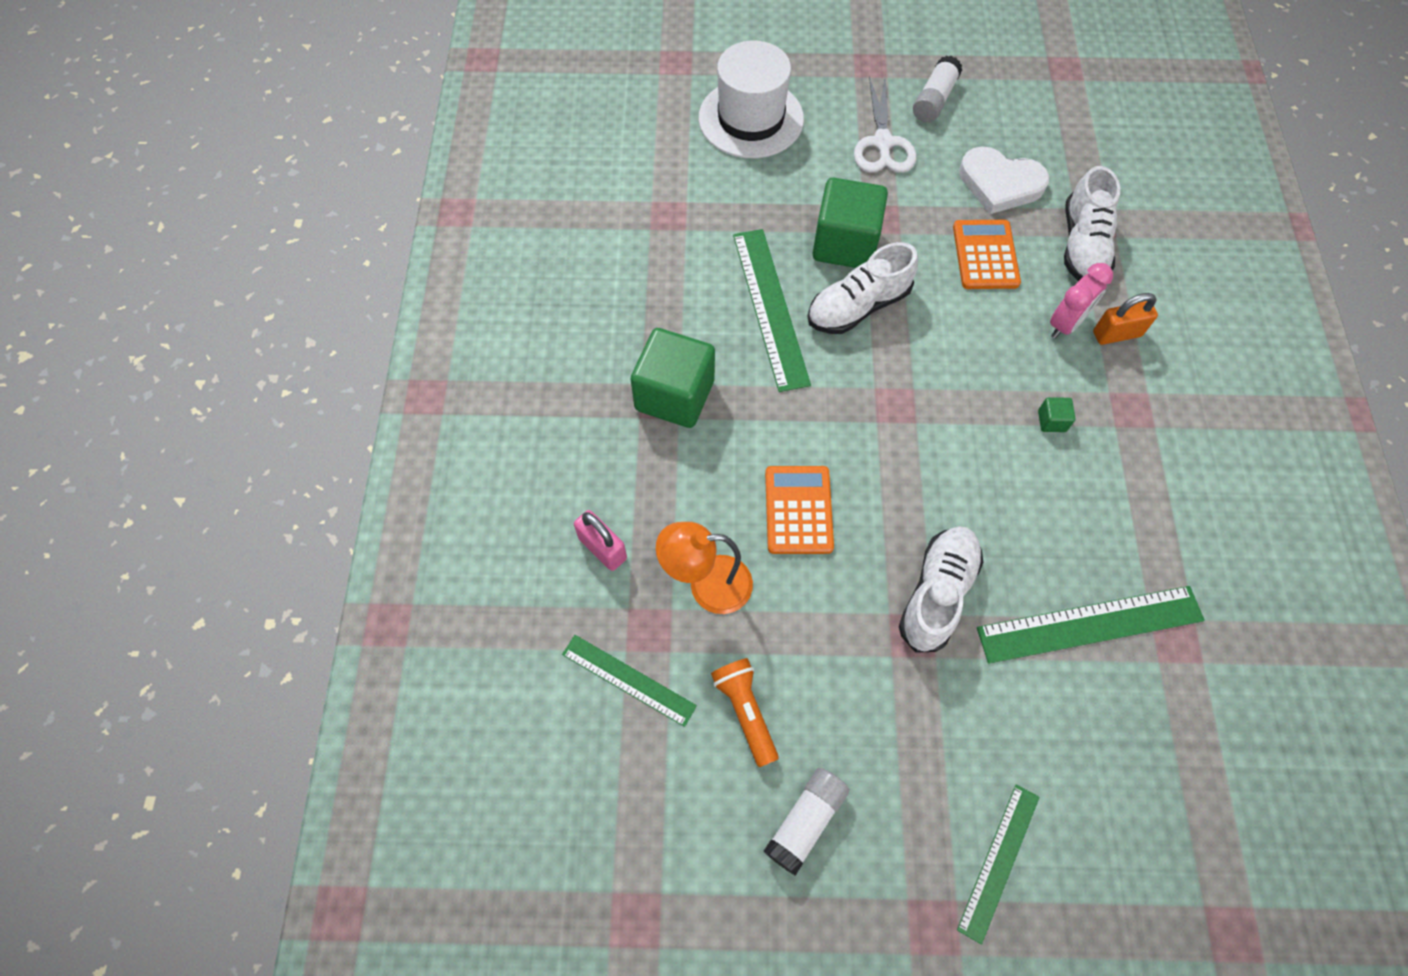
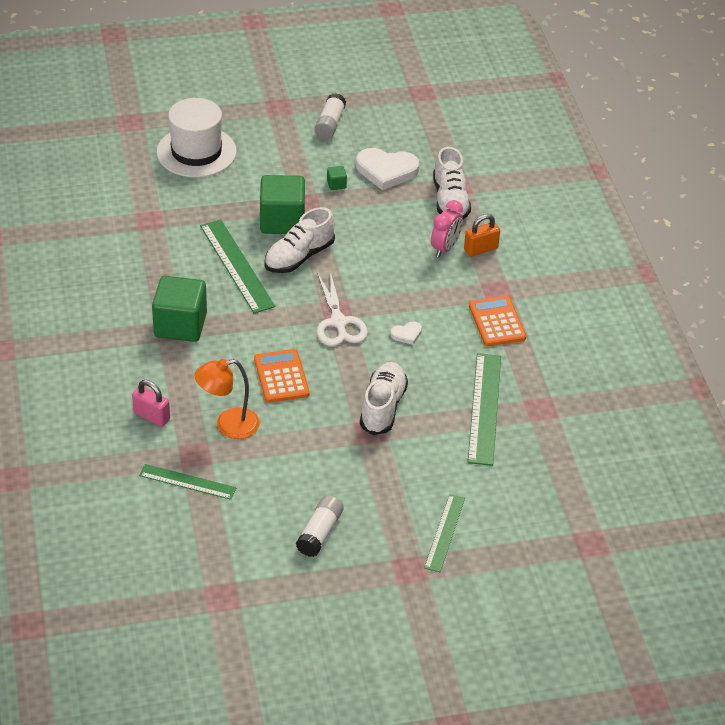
camera: 15 degrees left, 20 degrees down
(745, 711) = (269, 486): orange flashlight -> none
(882, 143) = (297, 155): white scissors -> white scissors (338, 322)
(985, 255) = (383, 215): orange calculator -> orange calculator (497, 322)
(990, 465) = (406, 334): none -> white heart
(1051, 421) = (444, 304): green cube -> green cube (336, 184)
(1090, 624) = (484, 408): green ruler -> green ruler turned 60 degrees counterclockwise

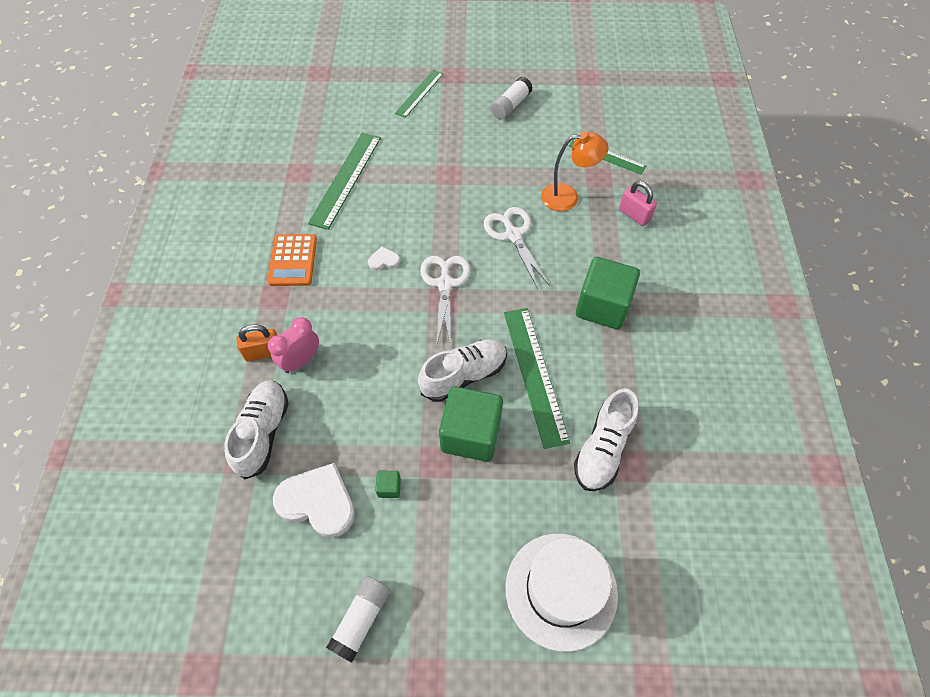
camera: 165 degrees left, 15 degrees up
(281, 376) = (513, 235): orange calculator -> white scissors
(383, 407) = (431, 193): white shoe -> white shoe (602, 448)

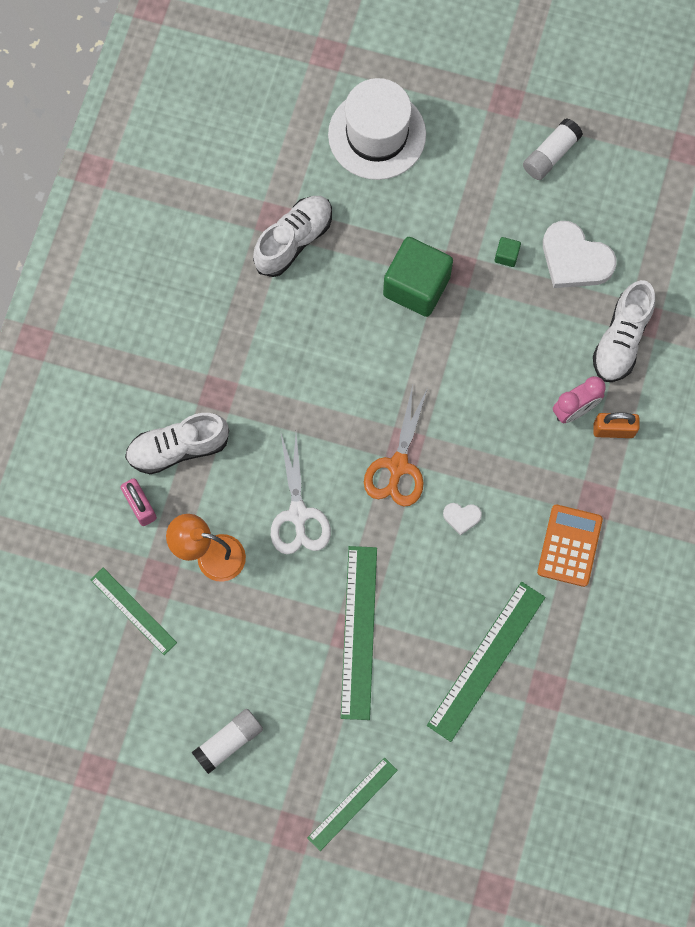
camera: 165 degrees left, 15 degrees up
(445, 284) = (398, 466): white scissors -> orange scissors
(464, 375) = (406, 349): white shoe -> white shoe (178, 448)
(535, 374) = (332, 331): green ruler -> green ruler (358, 632)
(602, 306) = (231, 392): green cube -> none

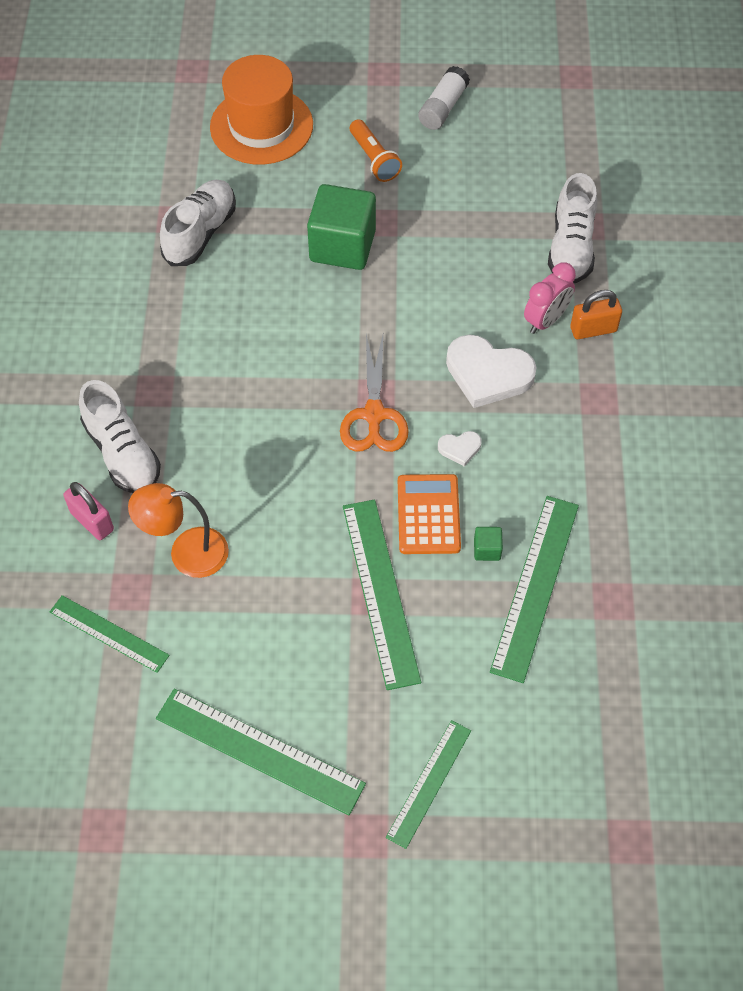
camera: 15 degrees left, 15 degrees down
(178, 448) = (122, 453): white shoe -> white shoe turned 90 degrees counterclockwise
(228, 742) = (259, 750): white glue stick -> green ruler
(298, 514) = (276, 488): white scissors -> none
(377, 134) = (261, 126): white hat -> orange hat
(470, 198) = (374, 159): none -> orange flashlight
(506, 256) = (427, 200): green cube -> green cube (487, 549)
(569, 545) = (586, 449): orange calculator -> orange calculator (428, 514)
(575, 259) = (498, 189): white heart -> white heart (488, 374)

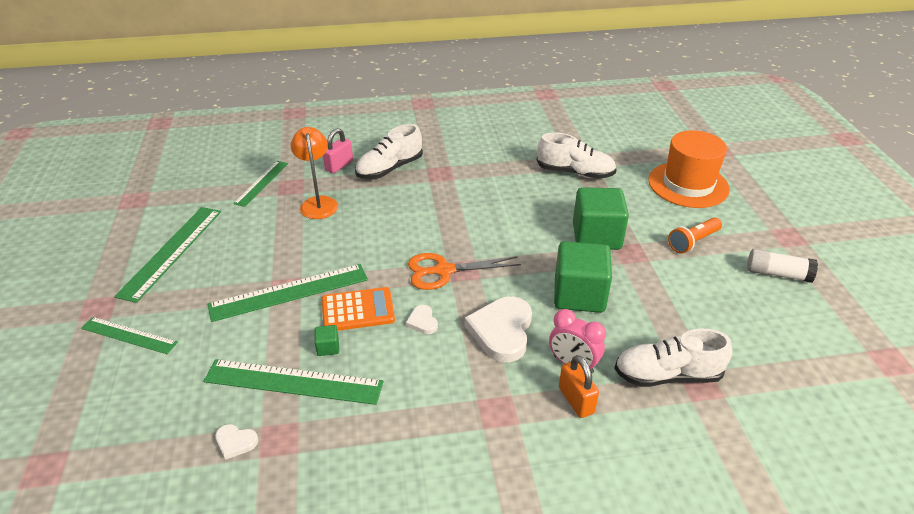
camera: 80 degrees right, 20 degrees down
(443, 289) = (579, 295): none -> green cube
(613, 643) = (235, 442): none -> white heart

